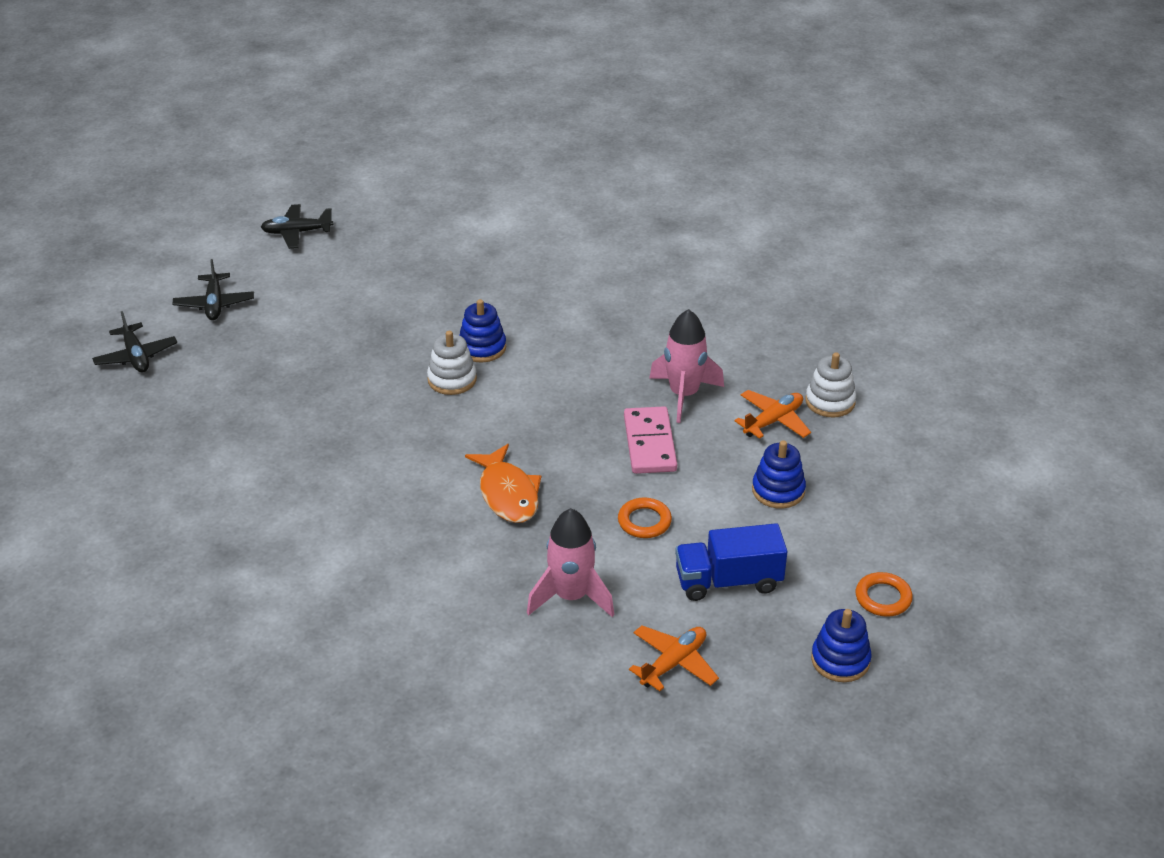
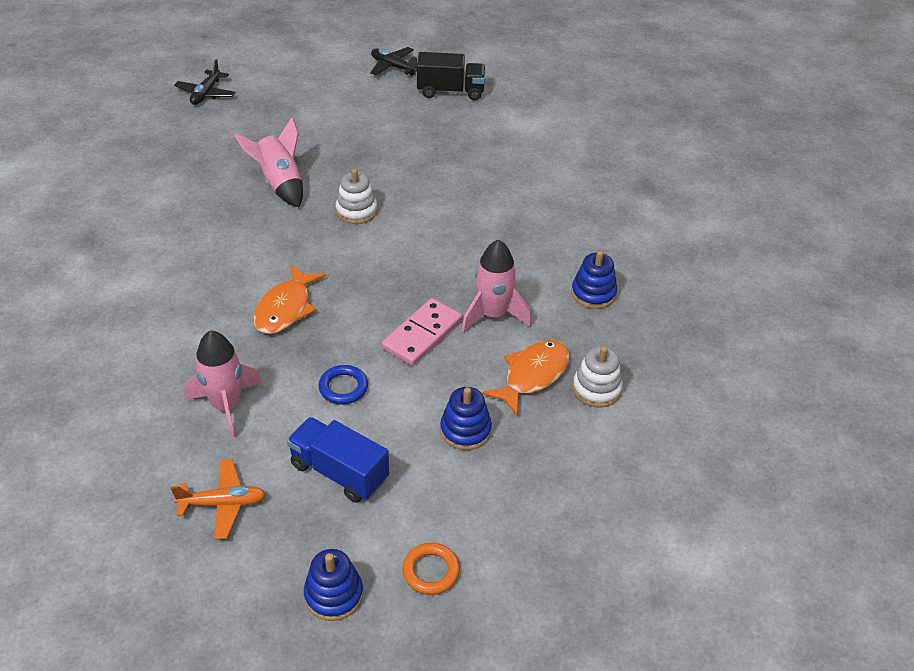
camera: 40 degrees right, 5 degrees up
(214, 304) = (288, 86): black plane -> none
(345, 397) = (280, 184): none -> pink rocket
(387, 228) = (450, 91): none -> black truck
(482, 348) = (403, 201): blue stacking toy -> blue stacking toy (593, 293)
(644, 521) = (343, 387): orange ring -> blue ring
(773, 421) = (532, 375): orange plane -> orange fish

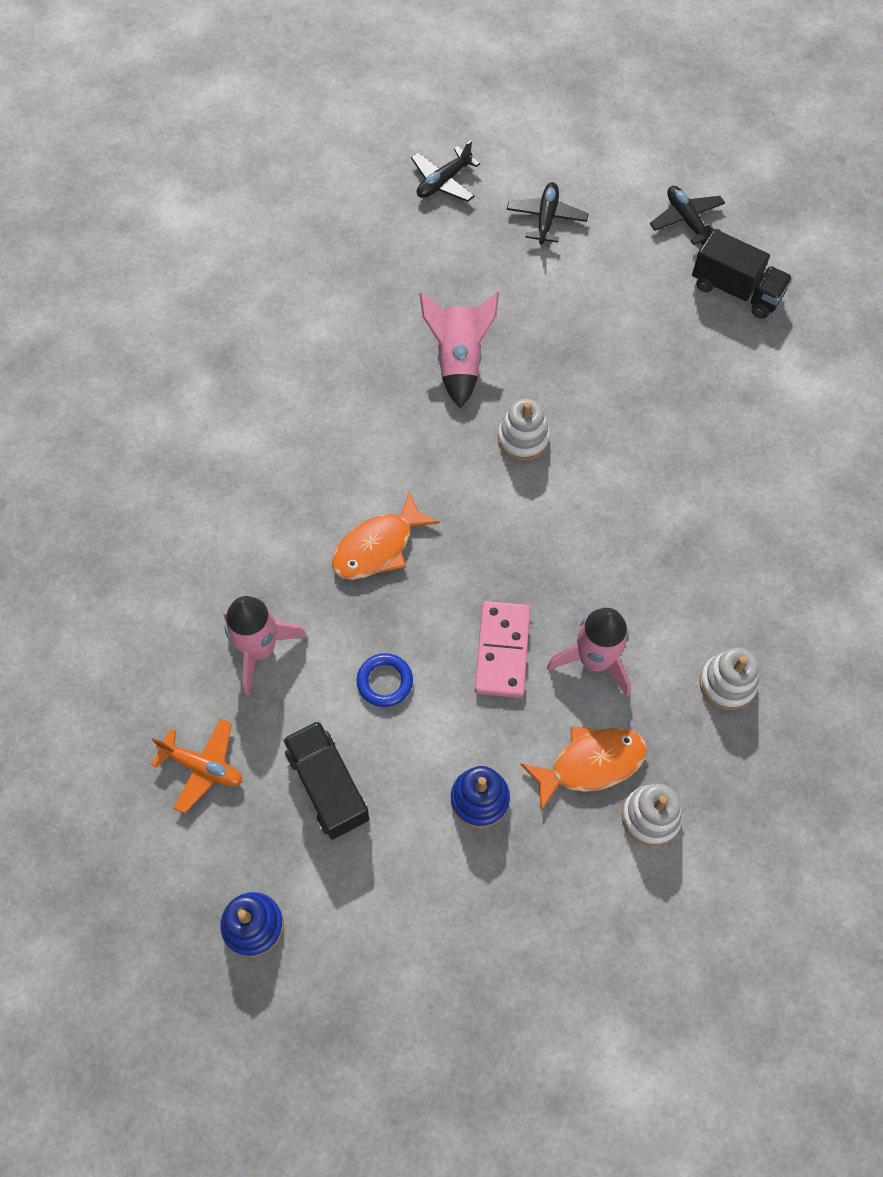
camera: 30 degrees right, 20 degrees up
(295, 92) = (546, 218): none -> black plane
(339, 472) = (328, 786): blue truck -> black truck
(422, 335) = (502, 651): pink domino -> pink domino turned 60 degrees counterclockwise
(431, 571) = (355, 949): orange ring -> none
(593, 293) = (727, 683): blue stacking toy -> white stacking toy

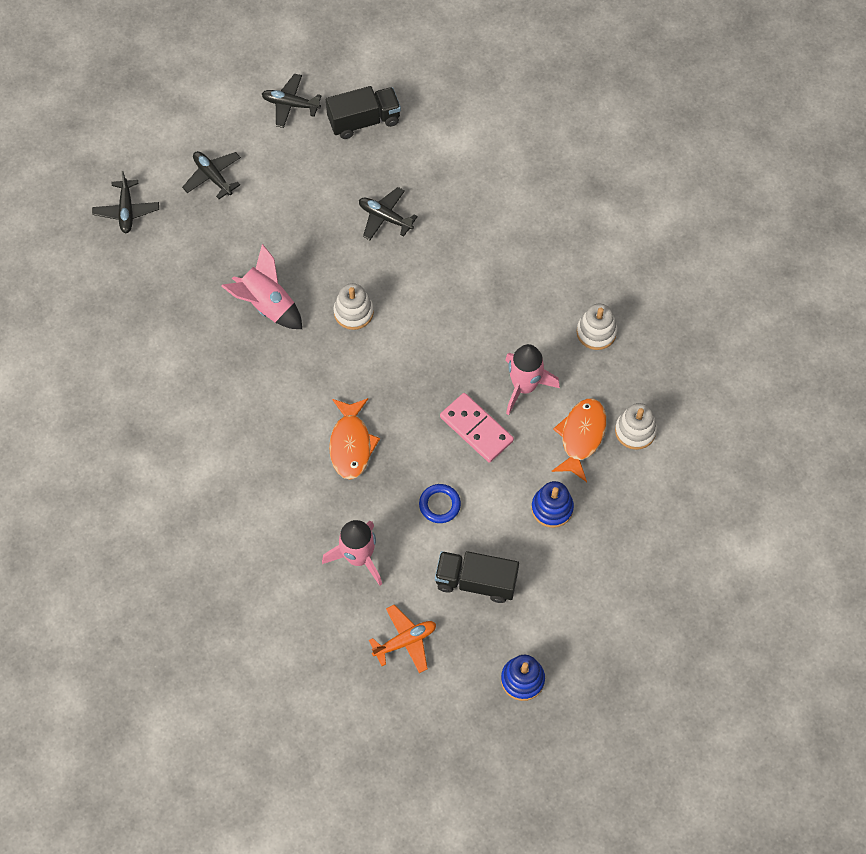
camera: 50 degrees left, 0 degrees up
(652, 387) = (385, 217): none -> black plane

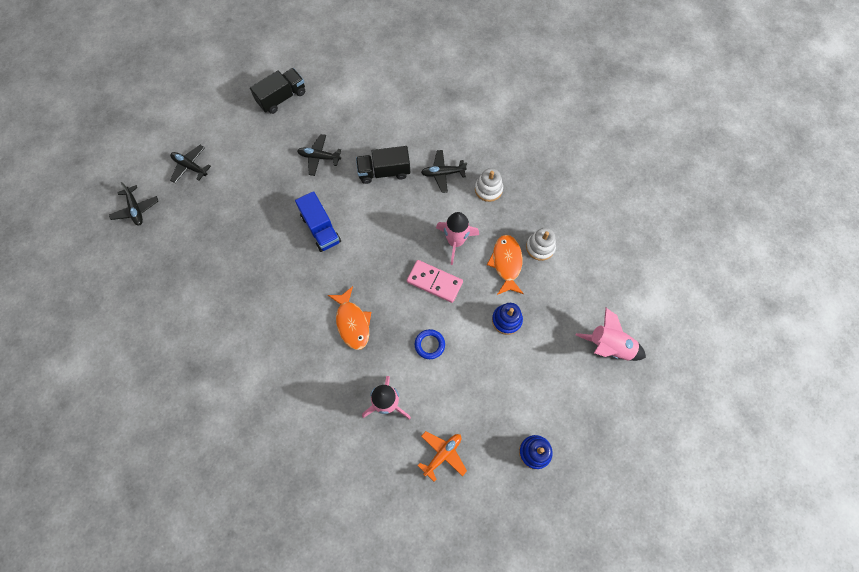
camera: 20 degrees left, 5 degrees up
(267, 305) = (258, 243): pink rocket -> pink rocket (609, 346)
(290, 104) = (228, 102): black plane -> black plane (443, 173)
(353, 312) = (321, 229): white stacking toy -> blue truck
(476, 581) = (475, 391): black truck -> black truck (384, 172)

